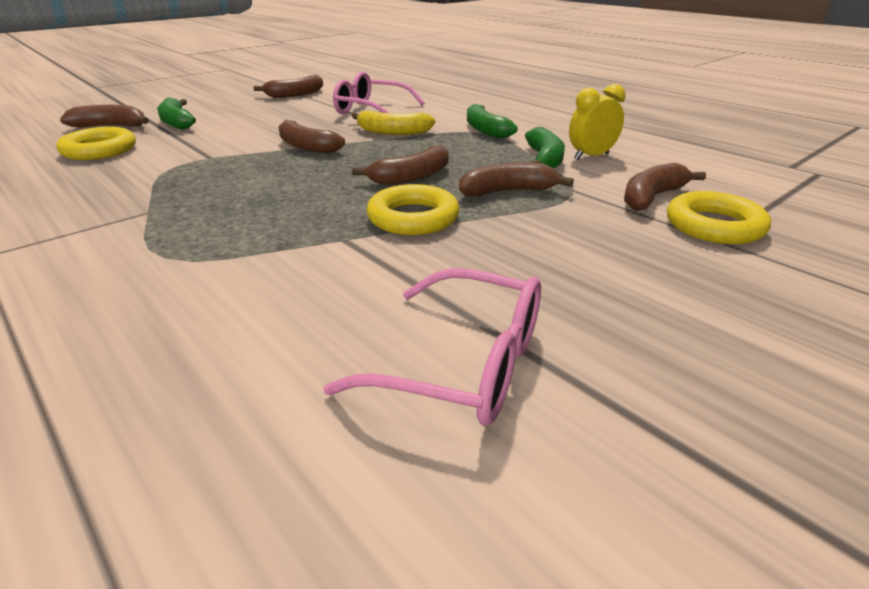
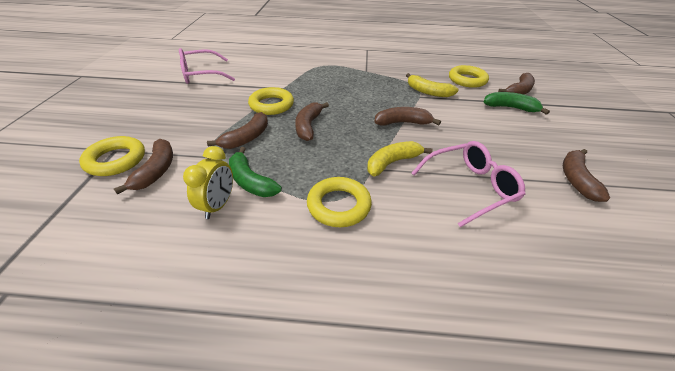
camera: 135 degrees right, 10 degrees up
(186, 157) = (428, 92): none -> yellow banana
(485, 130) = (339, 205): green banana -> yellow ring

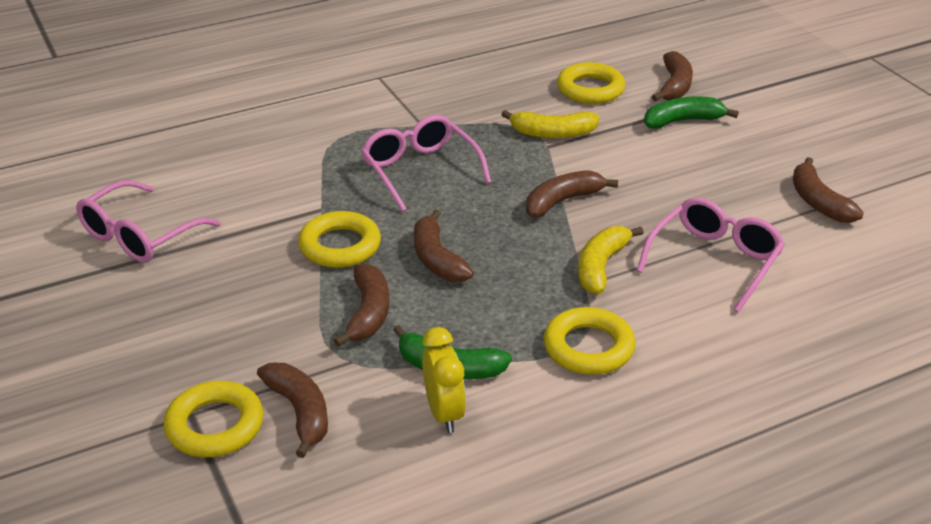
camera: 30 degrees left, 5 degrees down
(344, 87) = (420, 170): none -> pink glasses

